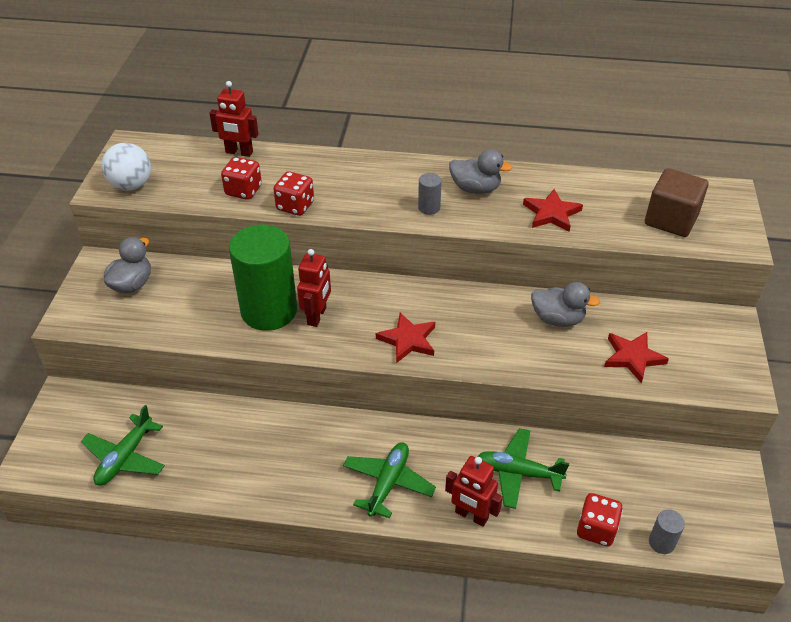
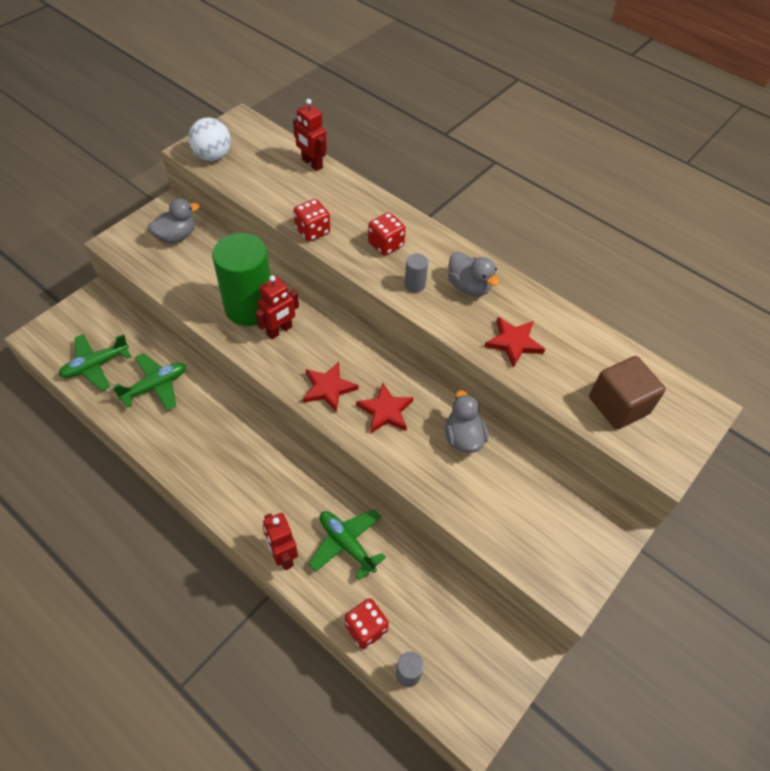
camera: 30 degrees right, 10 degrees up
(243, 190) = (286, 199): red dice -> red dice (386, 244)
(388, 483) = (246, 492): green plane -> green plane (155, 386)
(557, 319) = (463, 438): grey duck -> grey duck turned 150 degrees counterclockwise
(633, 357) = (496, 508): red star -> red star (385, 411)

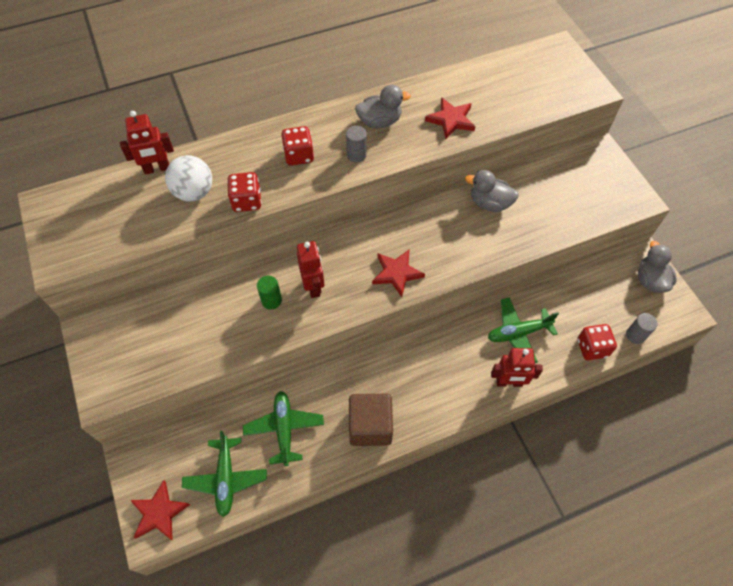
camera: 60 degrees left, 5 degrees up
(176, 236) = (135, 332): grey duck -> grey duck (650, 280)
(213, 156) = (82, 245): white ball -> white ball (194, 192)
(249, 307) = (271, 300): green cylinder -> green cylinder, size x0.40
(385, 411) = (440, 242): red star -> red star (159, 513)
(618, 405) = (536, 89): brown cube -> brown cube (370, 426)

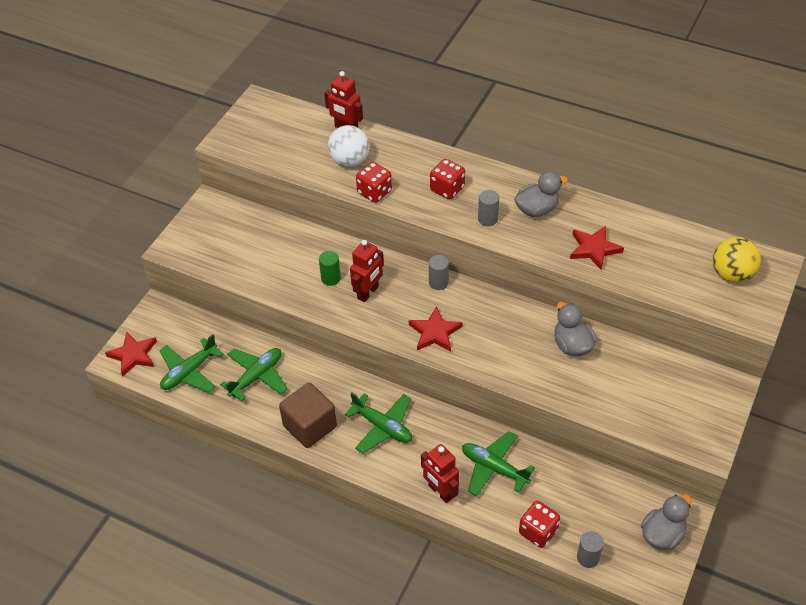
camera: 50 degrees right, 10 degrees down
(353, 235) = (438, 282): none -> grey cylinder
(380, 121) = (537, 209): grey duck -> grey duck turned 60 degrees counterclockwise
(418, 376) = (382, 427): none -> green plane
(546, 72) = (731, 274): none -> yellow ball

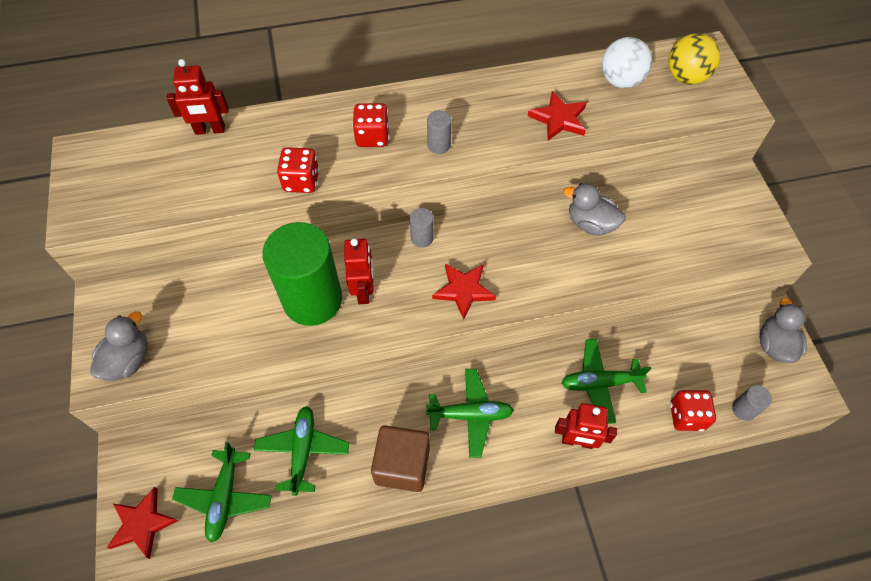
camera: 40 degrees left, 10 degrees up
(331, 278) = (312, 300): green cylinder -> green cylinder, size x2.48
(349, 161) = (245, 163): white ball -> white ball (620, 81)
(537, 209) = (474, 110): grey duck -> grey duck (128, 360)

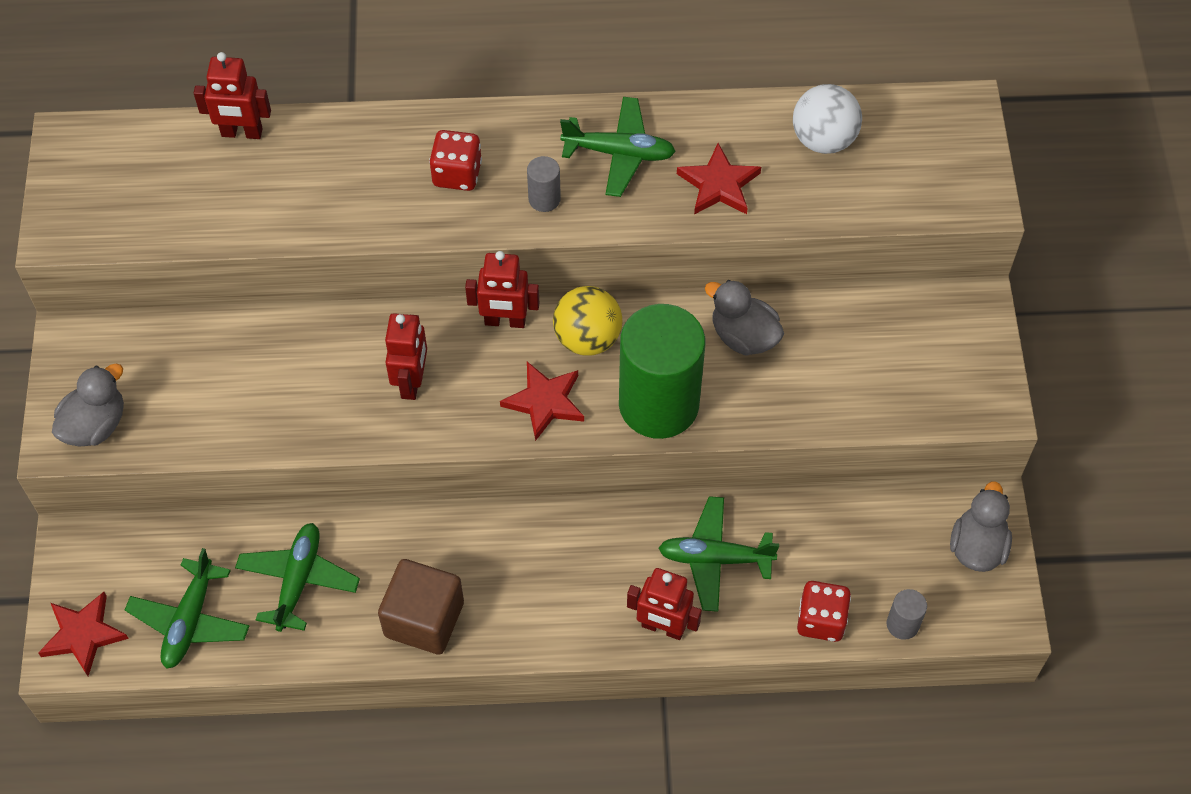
camera: 10 degrees right, 0 degrees up
(301, 181) = (351, 224): red dice -> none
(312, 300) = (342, 383): green cylinder -> green cylinder (658, 404)
(422, 238) = (505, 321): grey cylinder -> red robot
(470, 415) = (528, 571): green plane -> green plane (619, 153)
(686, 77) = (919, 147): yellow ball -> yellow ball (587, 338)

